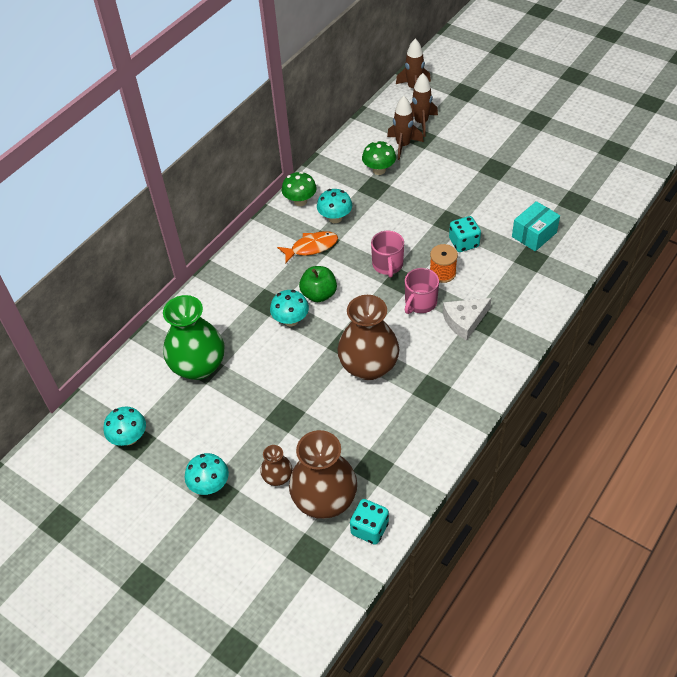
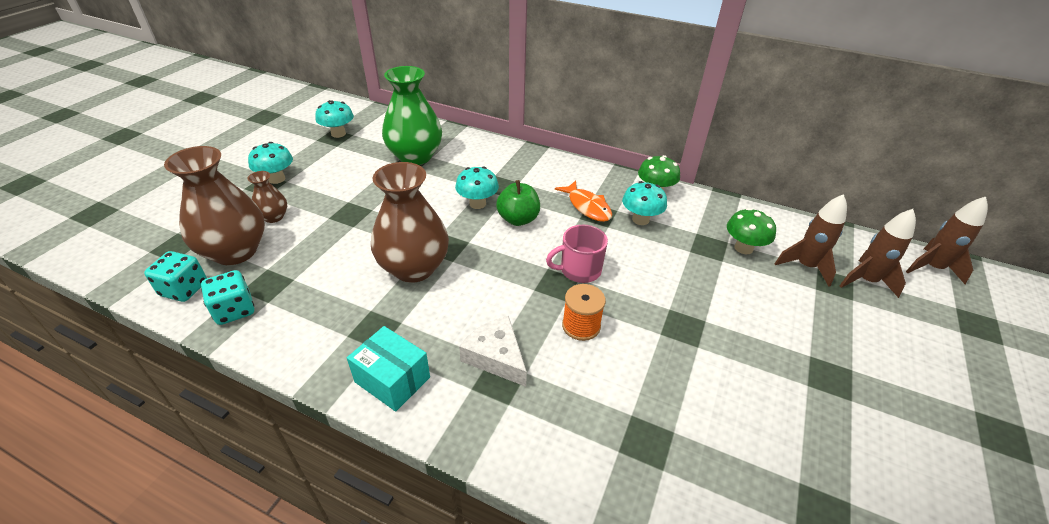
camera: 75 degrees right, 10 degrees down
(420, 302) = (521, 306): pink mug -> none
(464, 243) = (647, 346): turquoise dice -> turquoise dice (234, 310)
(534, 234) = (704, 443): turquoise box -> turquoise box (392, 379)

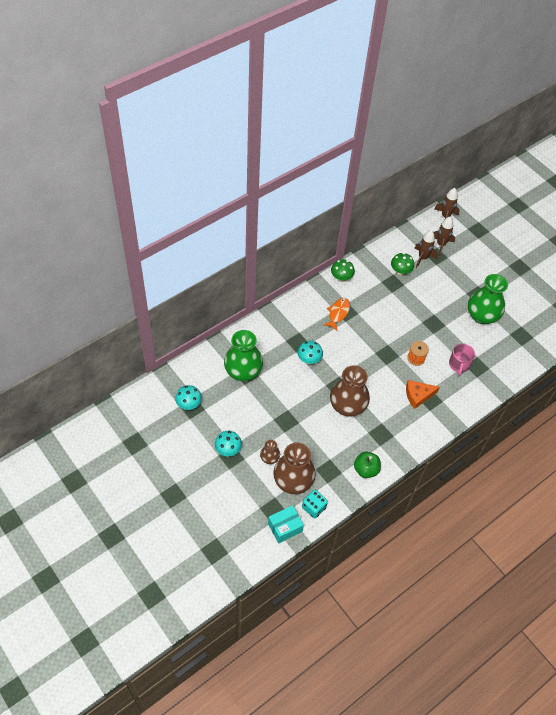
camera: 65 degrees left, 15 degrees up
(234, 310) = (341, 487): turquoise dice -> none
(392, 379) = (413, 436): turquoise box -> turquoise box (285, 527)
(496, 356) = (418, 395): white cheese -> orange cheese
(518, 219) = (332, 347): green apple -> green apple (366, 469)
(579, 270) = (382, 341): pink mug -> pink mug (458, 364)
(587, 207) = (338, 313): orange fish -> orange fish turned 60 degrees counterclockwise
(640, 219) = (360, 297): turquoise mushroom -> none
(787, 403) = (482, 316): none -> green vase

